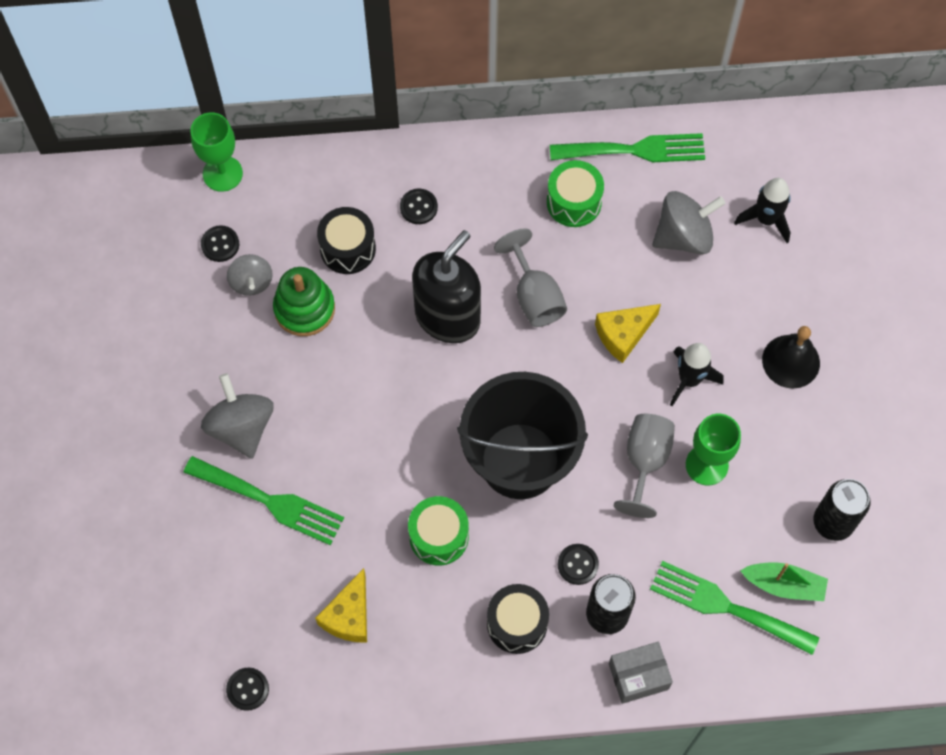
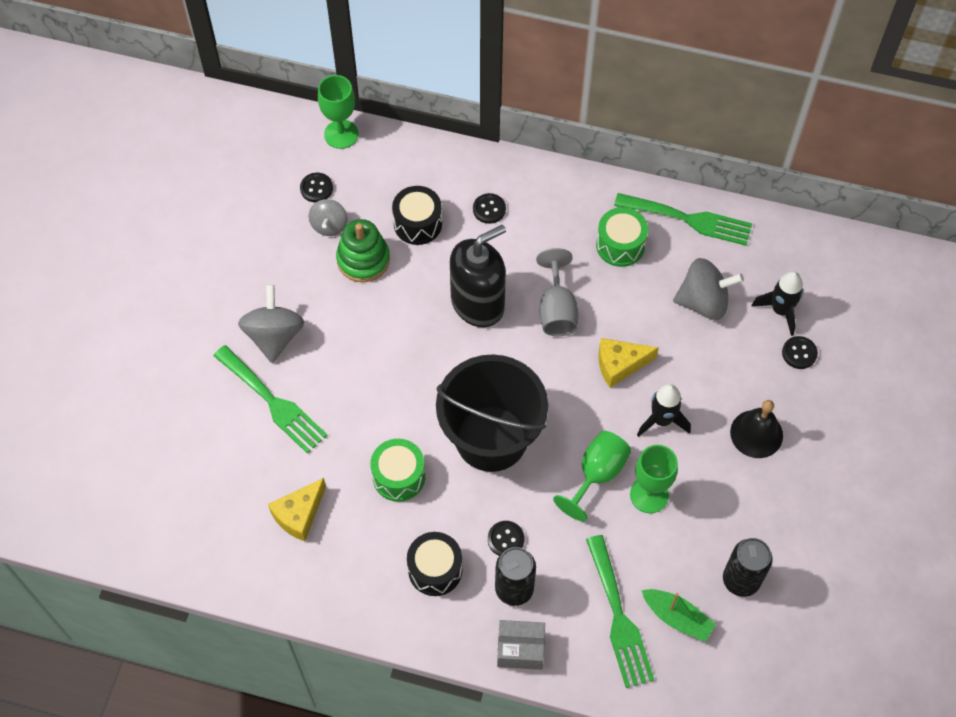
camera: 20 degrees right, 5 degrees down
(247, 689) = (193, 545): black button -> black button (799, 353)
(645, 461) = (597, 474): grey goblet -> green goblet
(725, 606) = (619, 618): green fork -> green fork turned 150 degrees counterclockwise

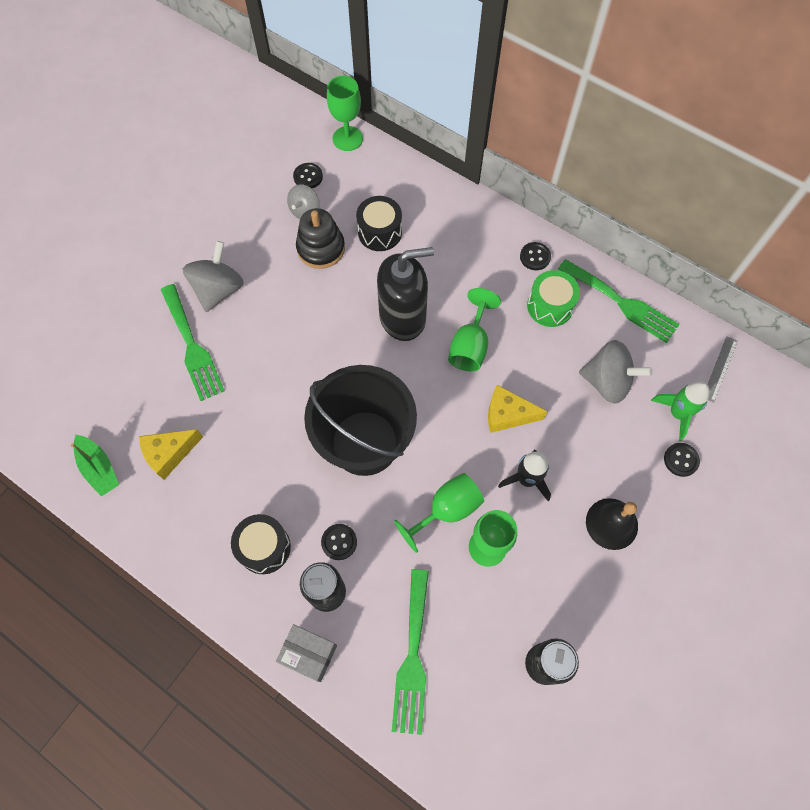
camera: 20 degrees right, 5 degrees up
(363, 260) = (321, 248): green stacking toy -> black stacking toy
(399, 476) = (269, 449): green drum -> none
(489, 209) = (446, 239): black button -> black button (535, 257)
(557, 310) = (470, 346): grey goblet -> green goblet
(677, 617) = (468, 679): green boat -> green boat (99, 468)
(780, 310) = (677, 413): black rocket -> green rocket
(805, 254) = (720, 369): none -> grey ruler

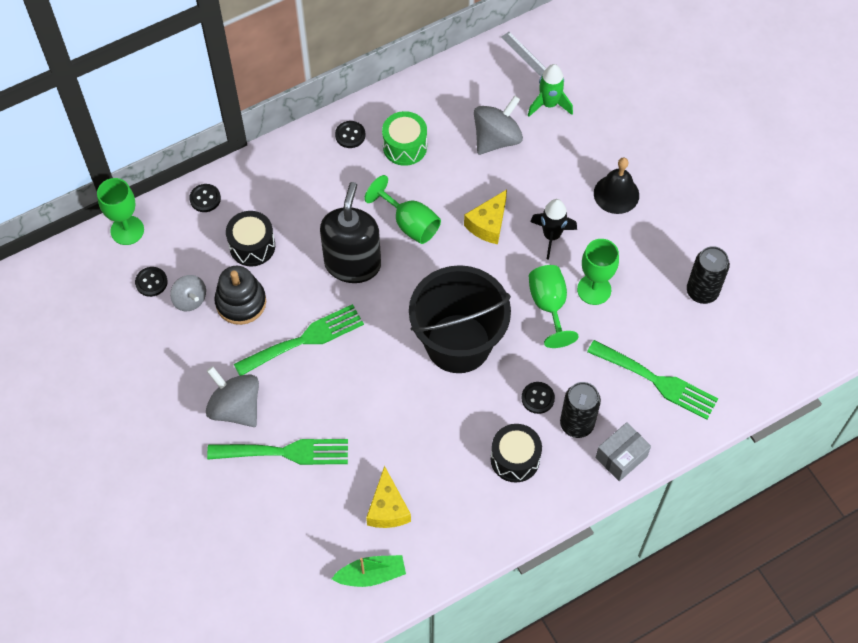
camera: 65 degrees left, 5 degrees down
(622, 303) = (431, 93): green fork -> green fork (305, 339)
(681, 460) = (588, 122): black button -> black button (205, 199)

